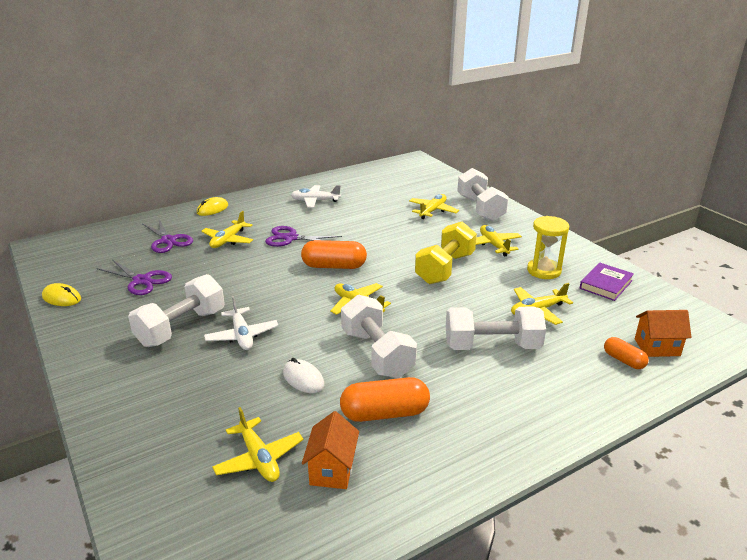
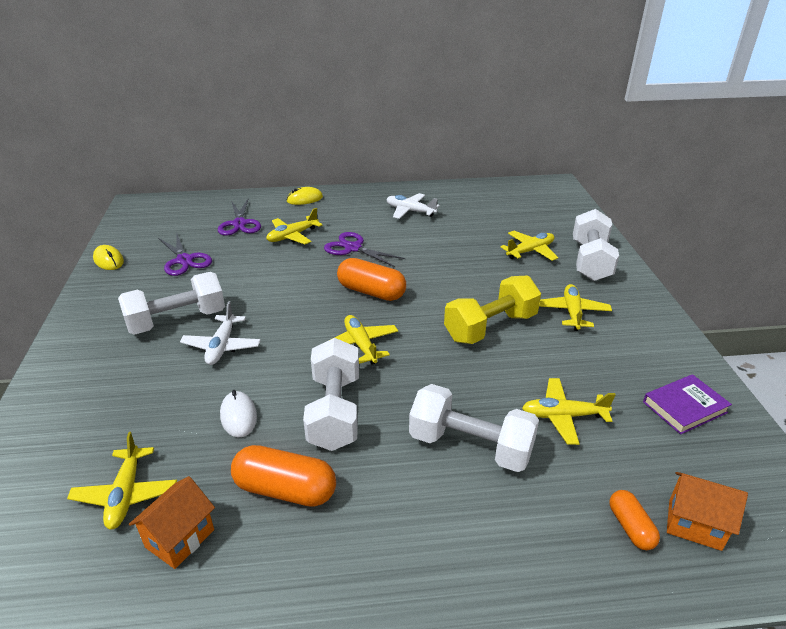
camera: 25 degrees right, 5 degrees up
(544, 271) = (612, 364): yellow hourglass -> none

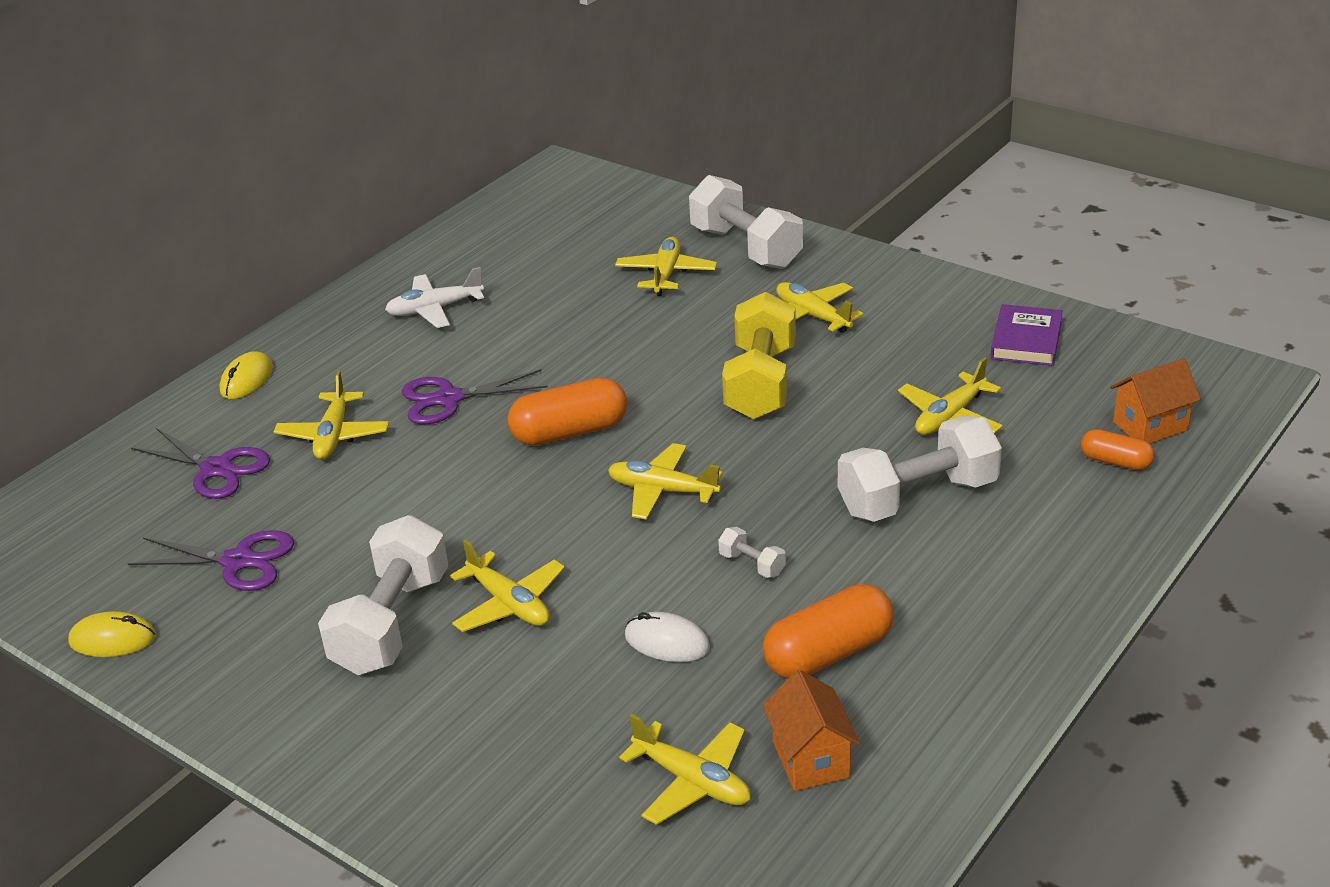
camera: 45 degrees left, 0 degrees up
(222, 346) = (509, 604): white plane -> yellow plane
(334, 411) = (752, 564): white dumbbell -> white dumbbell, size x0.42

